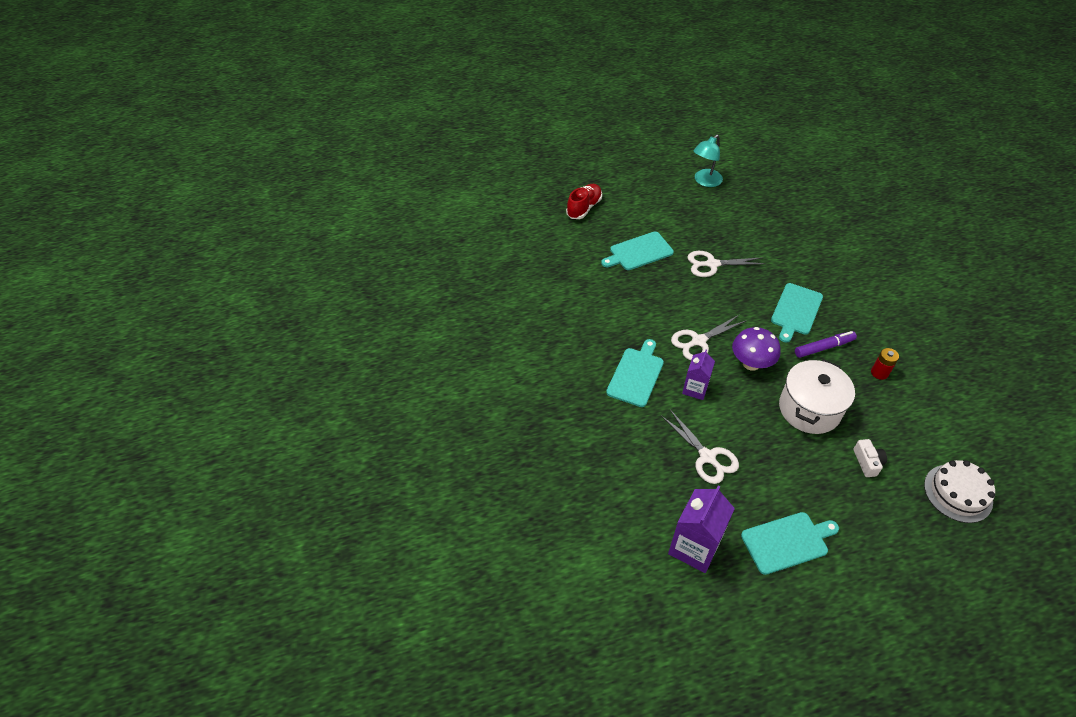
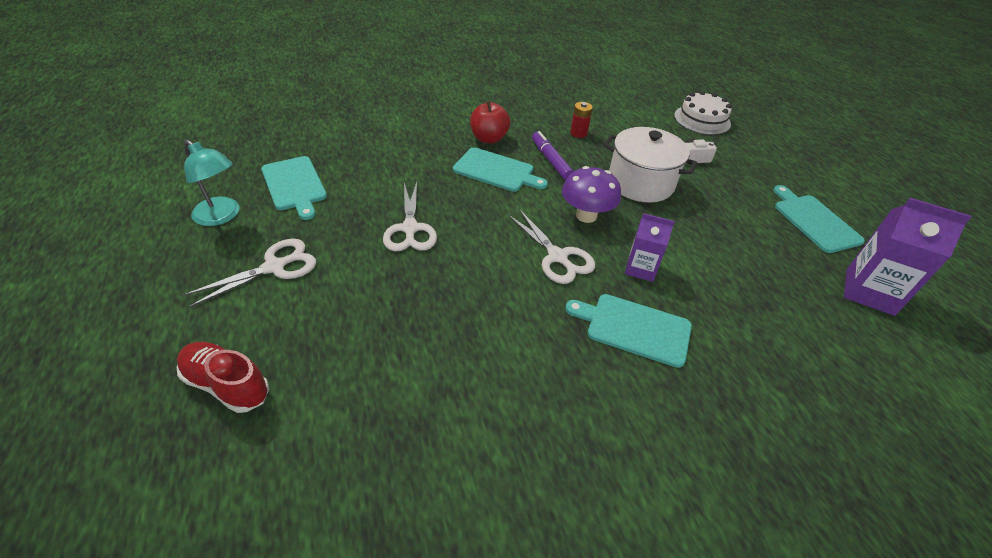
camera: 95 degrees left, 5 degrees down
(639, 252) = (371, 307): turquoise cutting board -> turquoise cutting board (295, 185)
(707, 457) = (741, 268): white scissors -> white scissors (275, 267)
(844, 307) = (489, 138): none -> red apple

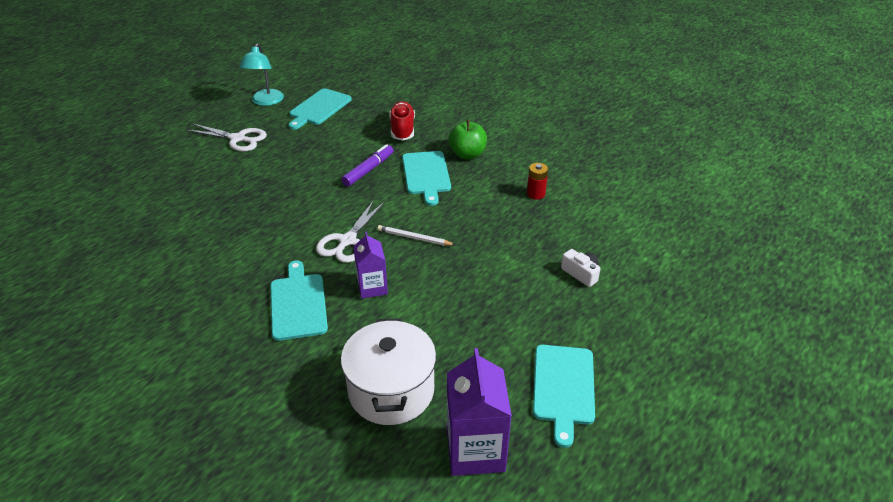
camera: 60 degrees right, 5 degrees down
(227, 385) = (141, 168): red shoe -> red shoe (402, 129)
(410, 229) = (317, 167): white scissors -> none
(489, 138) = (467, 154): red apple -> green apple
(551, 161) = (473, 194): purple marker -> purple marker (368, 170)
(586, 215) = (414, 238): purple mushroom -> white pencil
(640, 183) = (497, 253): white pot -> white pot (391, 390)
(702, 120) = (671, 261): white cake -> none
(814, 221) = (563, 387): turquoise cutting board -> turquoise cutting board turned 150 degrees clockwise

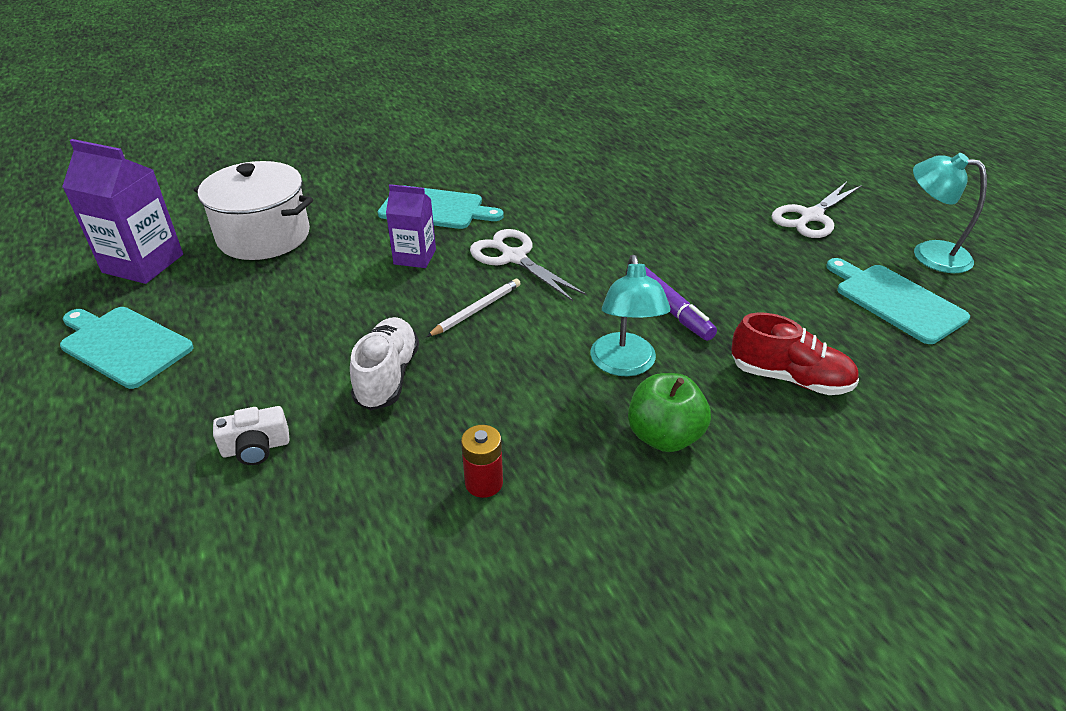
camera: 115 degrees right, 0 degrees up
(426, 175) = (624, 365): turquoise cutting board -> turquoise lamp
(495, 250) = (387, 376): none -> white shoe

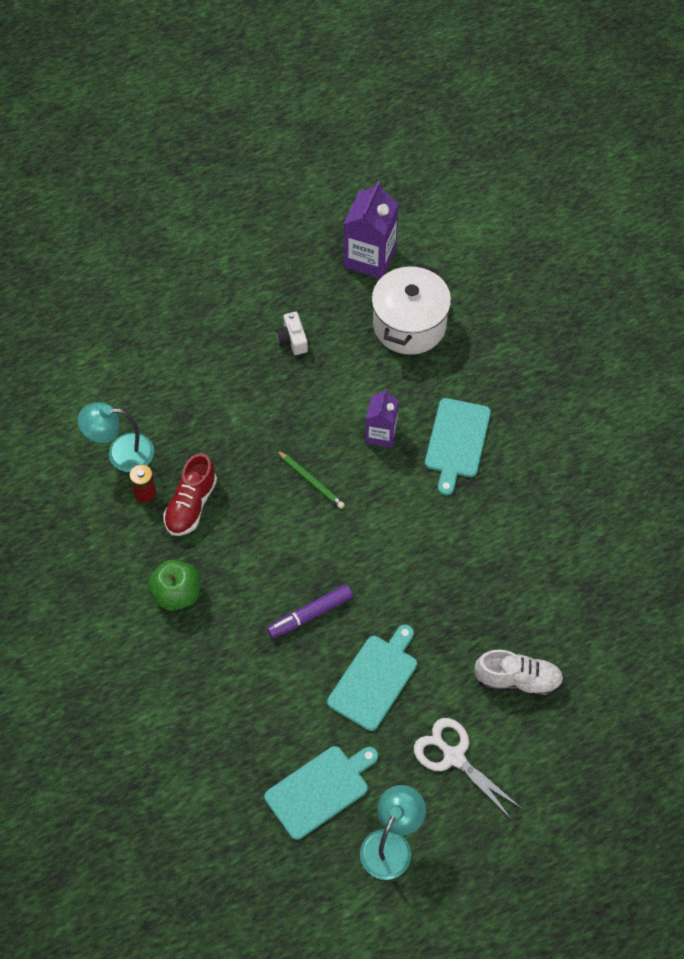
camera: 90 degrees right, 20 degrees up
(123, 345) = (275, 276): turquoise cutting board -> turquoise cutting board (374, 679)
(256, 448) = (179, 372): white camera -> white camera (292, 340)
(387, 376) = (239, 432): white shoe -> white shoe (518, 680)
(476, 310) = (311, 481): white pencil -> green pencil
(514, 257) = (381, 504): white scissors -> none
(624, 365) = (246, 576): turquoise lamp -> turquoise lamp (121, 453)
(790, 378) = (229, 684): red shoe -> red shoe (191, 505)

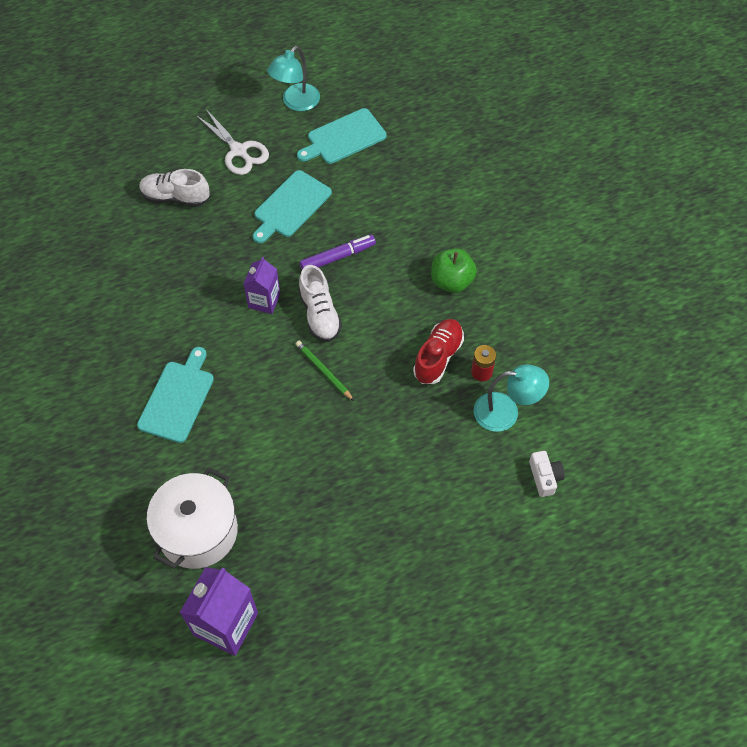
camera: 175 degrees left, 0 degrees up
(292, 340) = (326, 524): white camera -> white camera (545, 477)
(322, 543) = (319, 314): none -> white shoe
(381, 433) = (249, 412): purple carton -> purple carton (264, 301)

